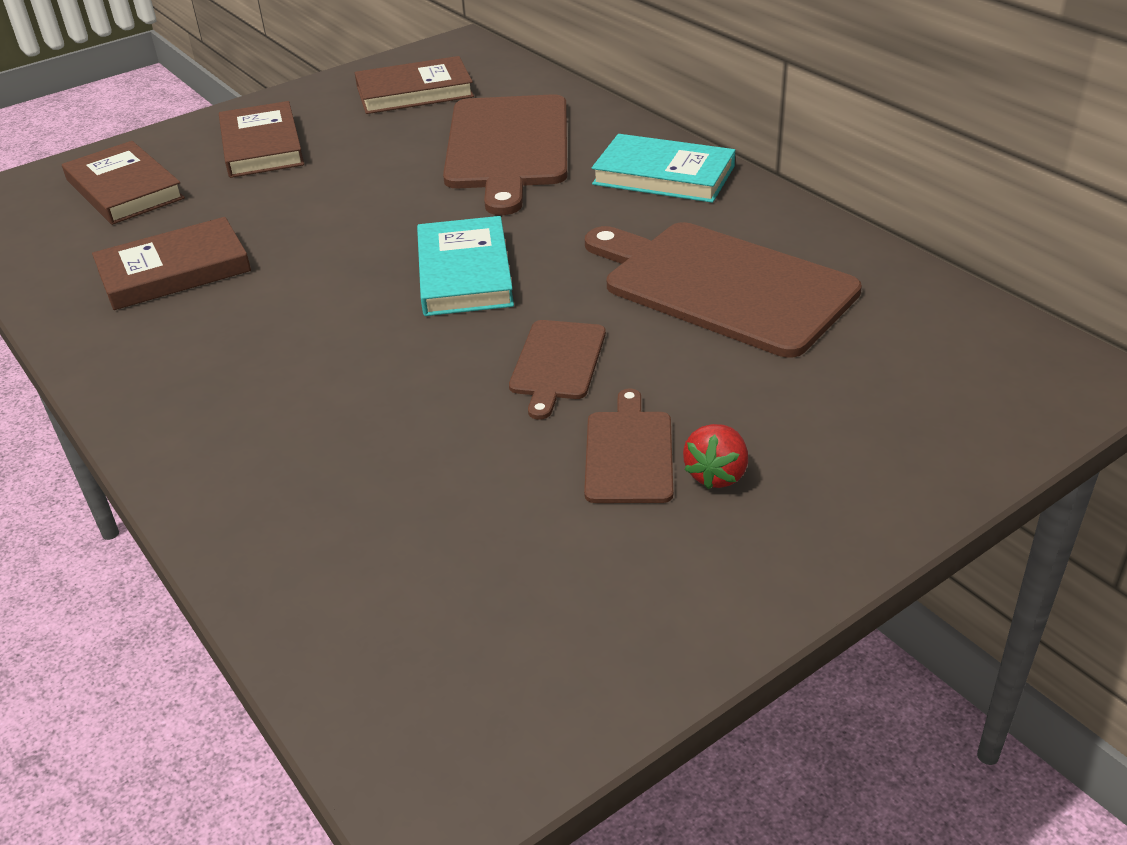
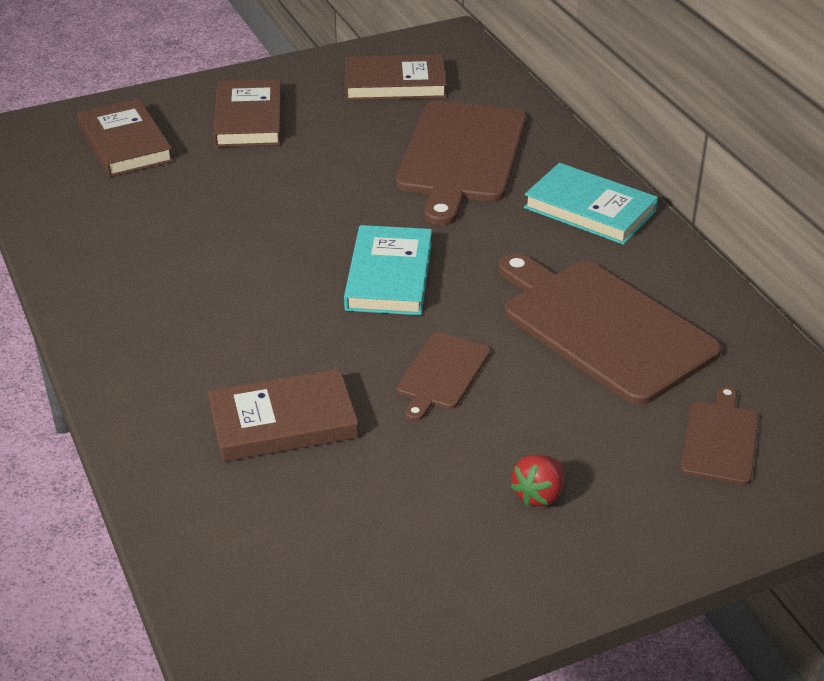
camera: 10 degrees right, 0 degrees up
(174, 270) = (151, 231): brown book -> brown book (283, 421)
(628, 453) = (474, 463): brown cutting board -> brown cutting board (720, 440)

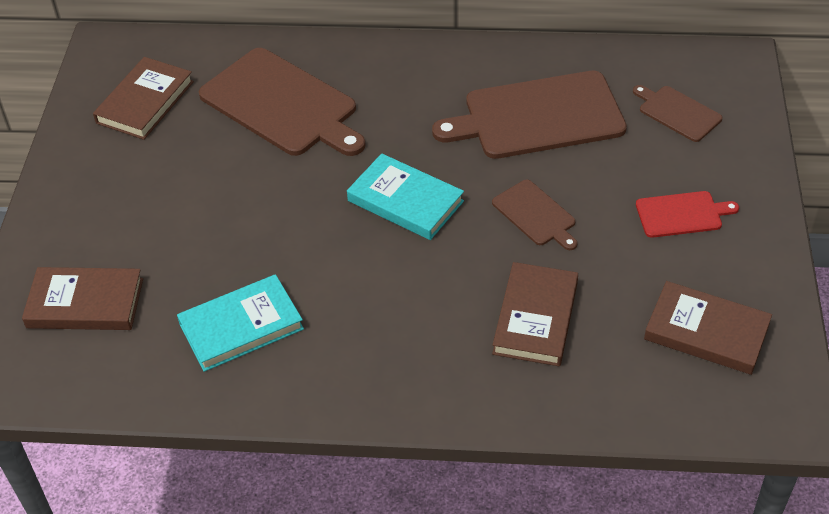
camera: 60 degrees left, 10 degrees up
(249, 119) = (118, 209): brown book -> brown book (706, 331)
(539, 495) = (682, 214): red strawberry -> red cutting board
(589, 209) = (403, 67): turquoise book -> turquoise book (241, 327)

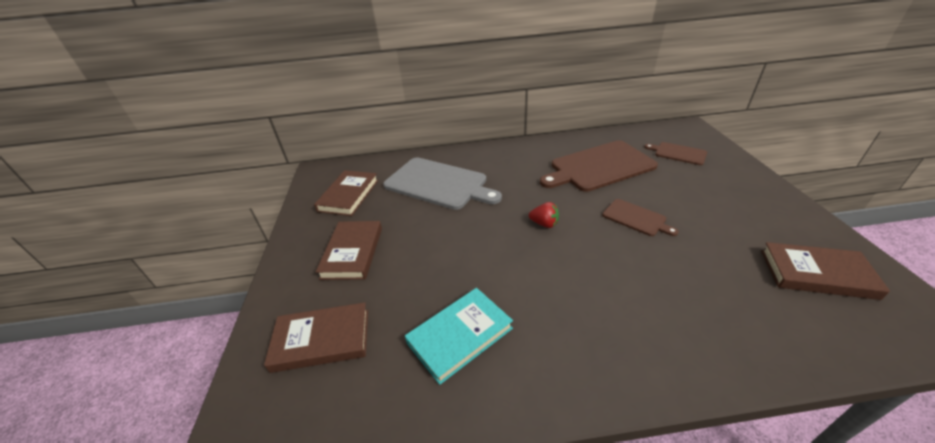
camera: 10 degrees left, 10 degrees down
(282, 104) = (439, 184): brown cutting board -> grey cutting board
(405, 201) = (544, 224): turquoise book -> red strawberry
(535, 318) = (686, 286): brown book -> brown book (352, 252)
(682, 214) = (728, 203): red cutting board -> none

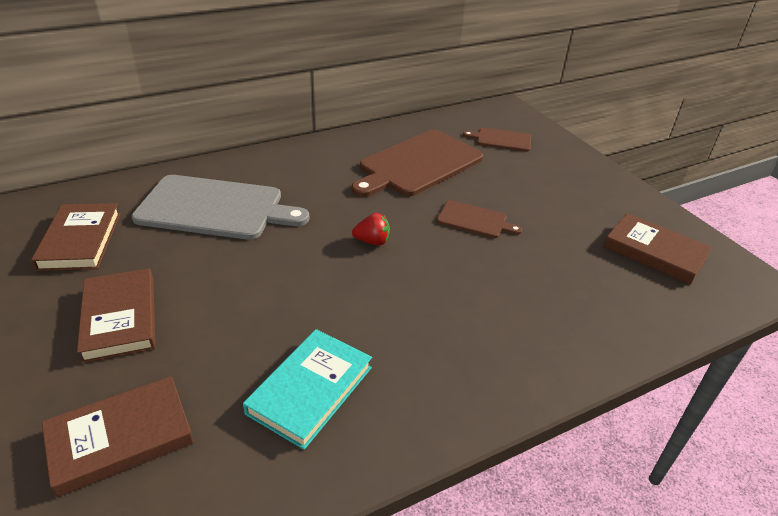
camera: 25 degrees left, 0 degrees up
(816, 273) = (654, 252): brown book -> brown book turned 45 degrees clockwise

